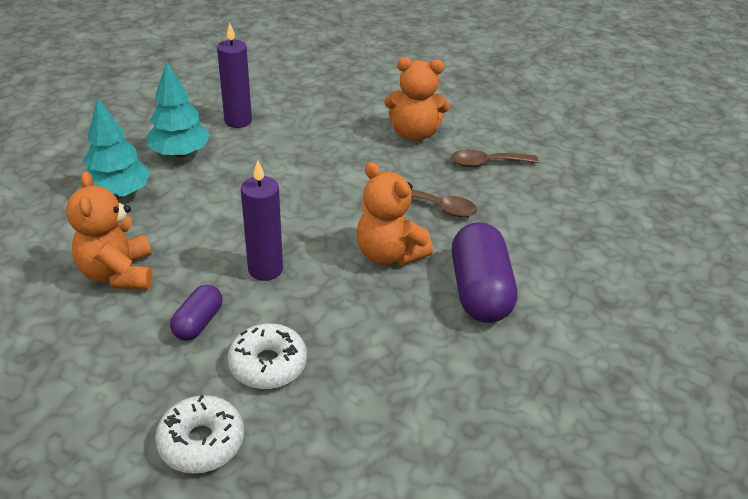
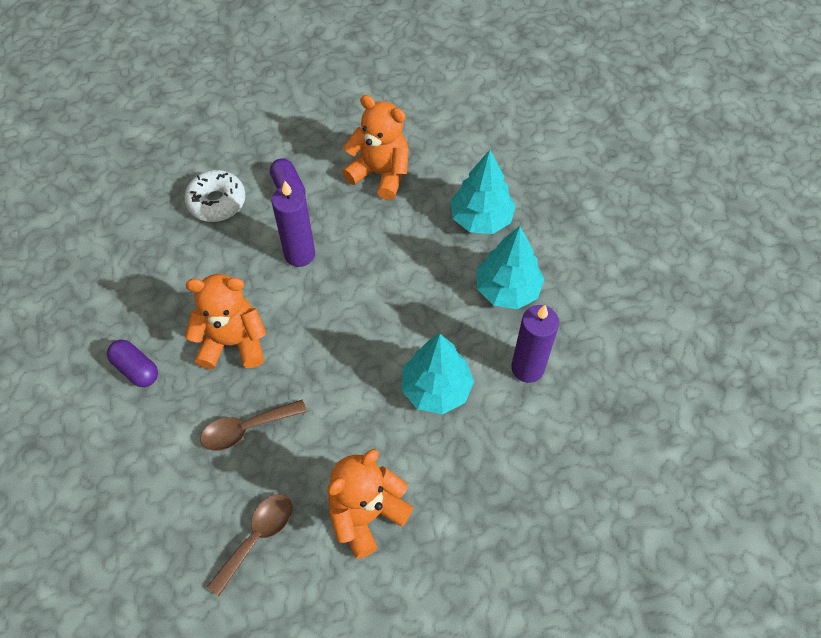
camera: 135 degrees right, 20 degrees up
(201, 442) = (200, 142): white donut -> none
(299, 147) = (436, 389): none -> turquoise tree
(479, 291) = (136, 369): purple capsule -> purple capsule, size x0.54

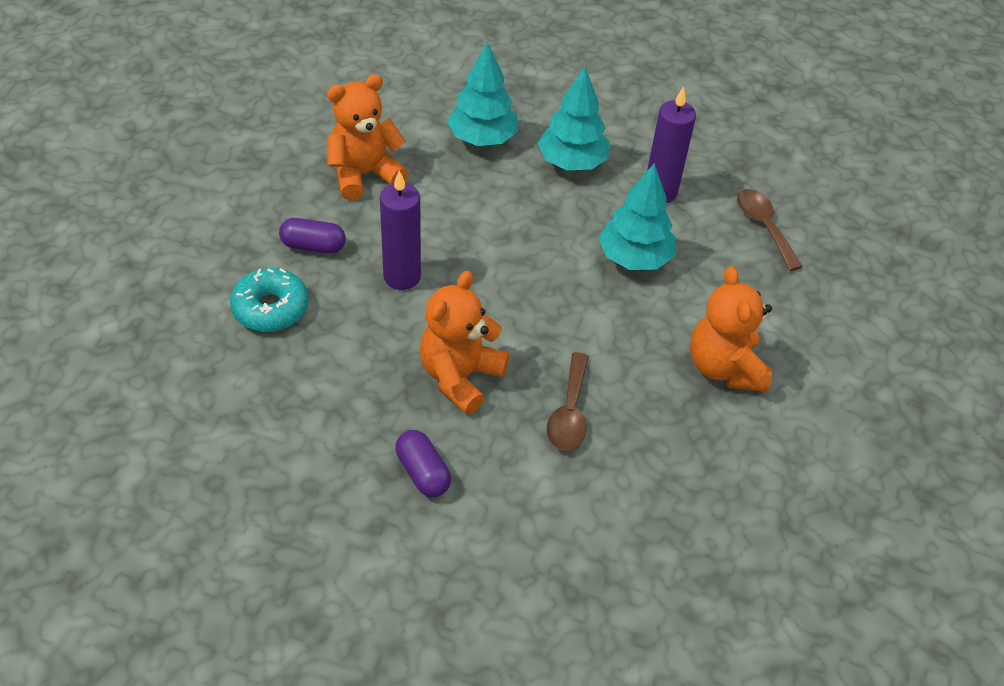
camera: 60 degrees left, 10 degrees down
(136, 369) = (423, 472): purple capsule -> purple capsule turned 75 degrees clockwise
(217, 202) = (270, 308): white donut -> turquoise donut
(257, 537) = (693, 459): brown spoon -> brown spoon (763, 226)

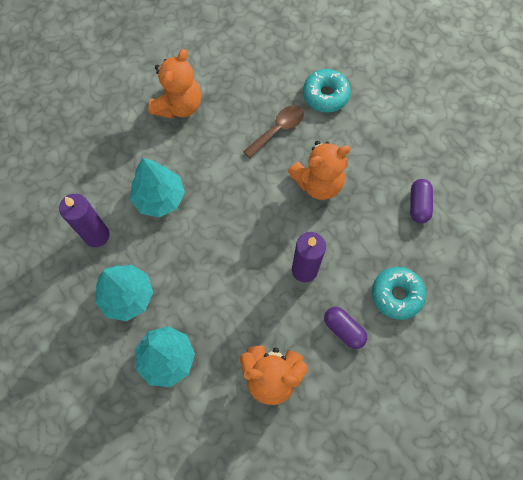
camera: 140 degrees left, 20 degrees up
(423, 472) = (373, 142): purple capsule -> purple capsule (418, 205)
(545, 501) = (325, 95): none -> turquoise donut
(763, 226) = (64, 172): brown spoon -> none

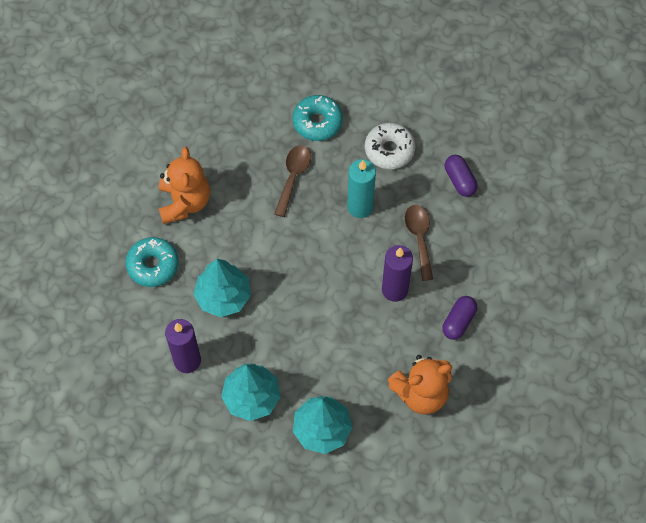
camera: 30 degrees left, 5 degrees down
(318, 183) = (360, 207): orange teddy bear -> turquoise candle
(344, 329) = (458, 321): purple capsule -> purple capsule turned 75 degrees counterclockwise
(353, 236) = (419, 238): none -> brown spoon
(372, 148) = (389, 150): none -> white donut
(396, 295) = (486, 268): turquoise donut -> turquoise donut (153, 265)

